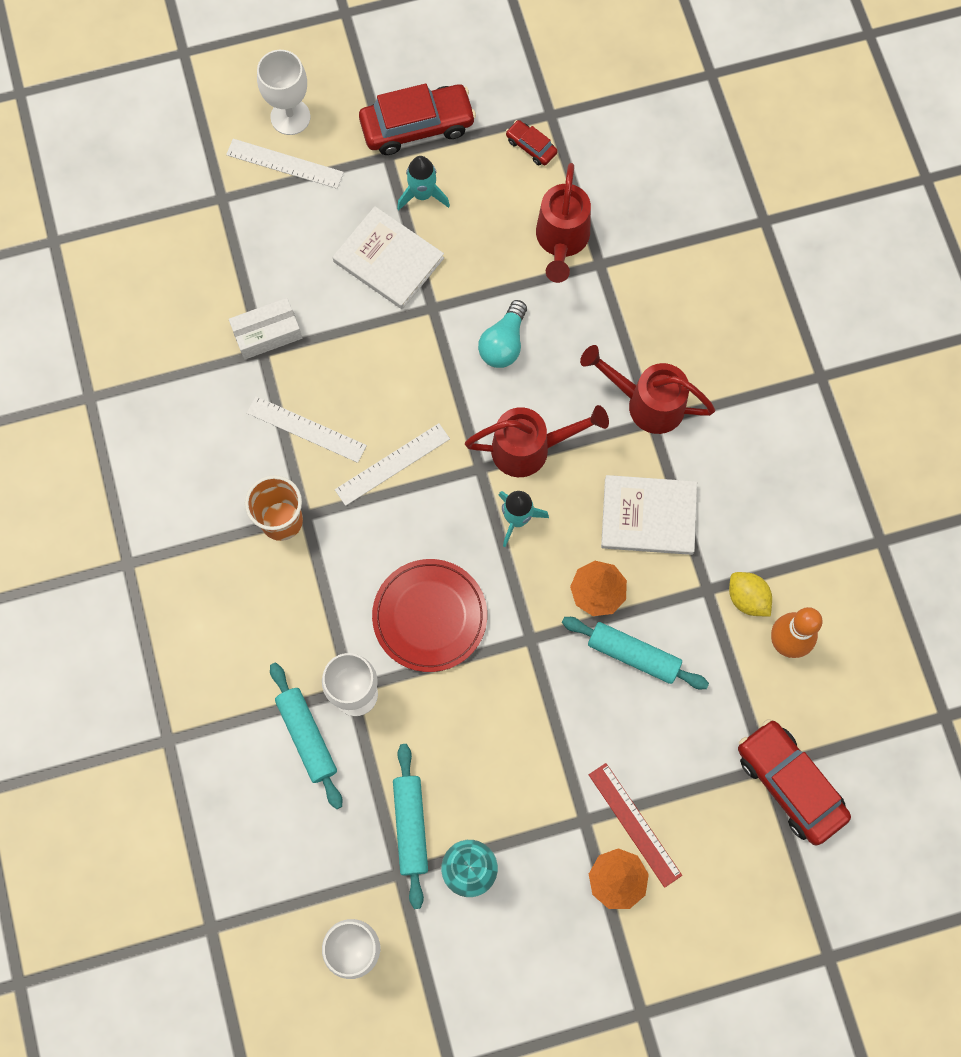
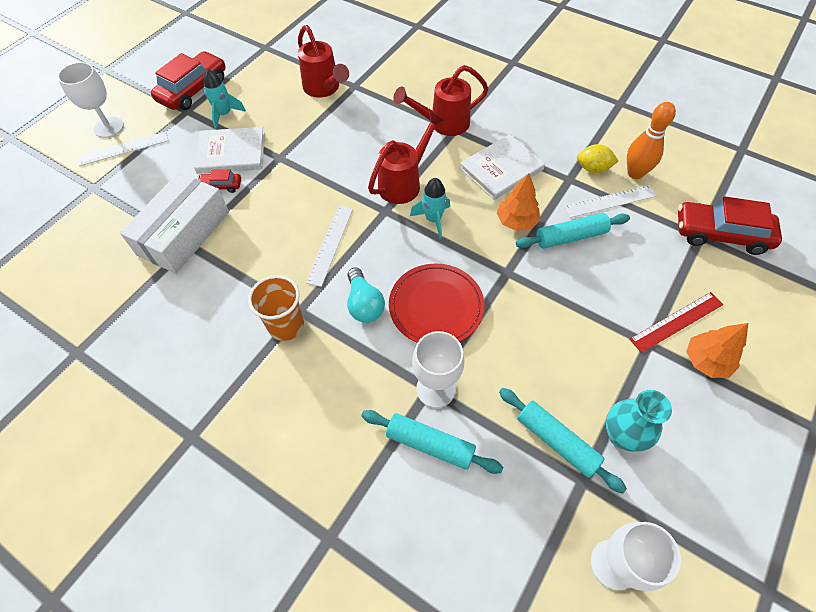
camera: 40 degrees left, 15 degrees down
(267, 333) = (184, 233): white box -> white box, size x1.74
(306, 429) = (256, 264): white ruler -> white ruler (610, 201)
(503, 343) = (338, 147): turquoise light bulb -> turquoise light bulb (364, 304)
(531, 146) = (267, 63): red car -> red car (221, 186)
(634, 824) = (677, 322): red ruler -> red ruler turned 45 degrees counterclockwise

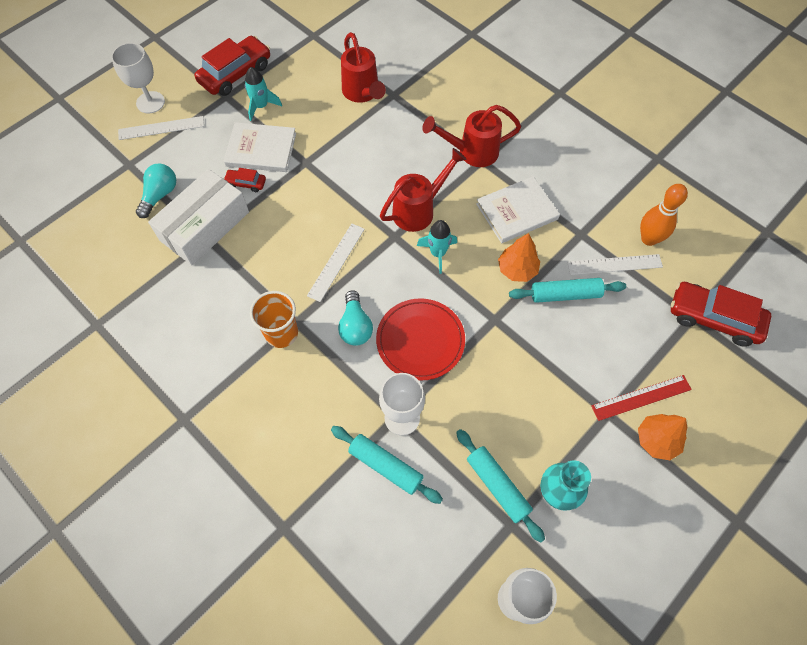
camera: 10 degrees right, 5 degrees up
(130, 211) = (160, 195): none -> turquoise light bulb
(593, 169) = (608, 227): yellow lemon -> none

